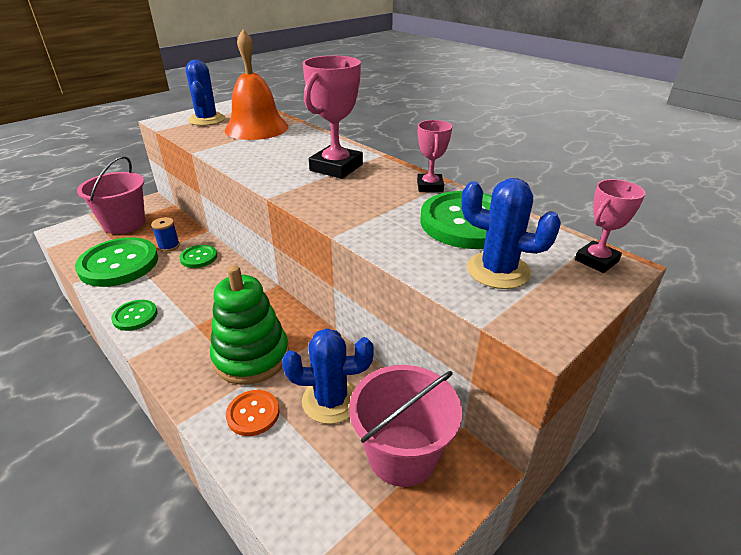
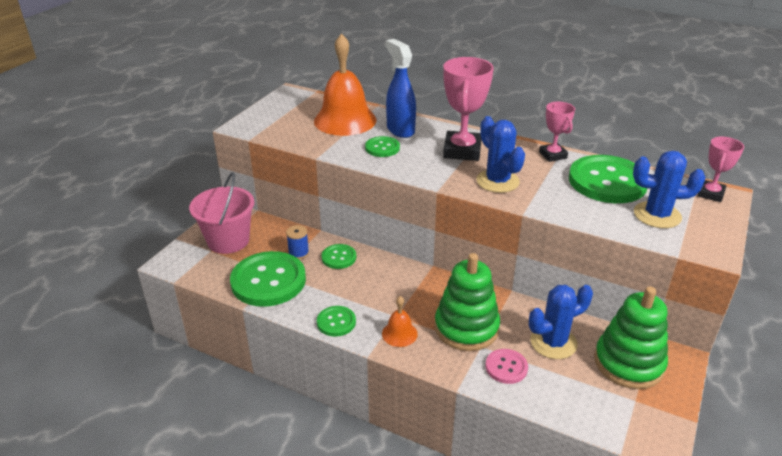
camera: 20 degrees left, 0 degrees up
(180, 344) = (399, 333): none -> orange bell
(207, 120) = (284, 118): blue cactus -> blue cactus (497, 181)
(253, 414) = (506, 367): orange button -> pink button
(261, 153) = (382, 148): none -> green button
(297, 142) = (400, 130): none -> blue spray bottle
(402, 454) = (628, 363): pink bucket -> green stacking toy

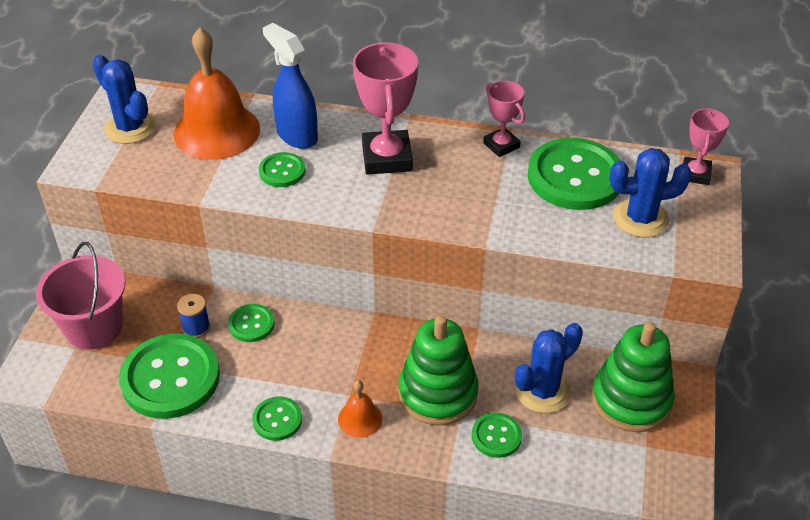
camera: 15 degrees left, 10 degrees up
(497, 181) = (443, 201): blue cactus -> blue cactus (130, 128)
(506, 367) = (496, 436): pink button -> green button

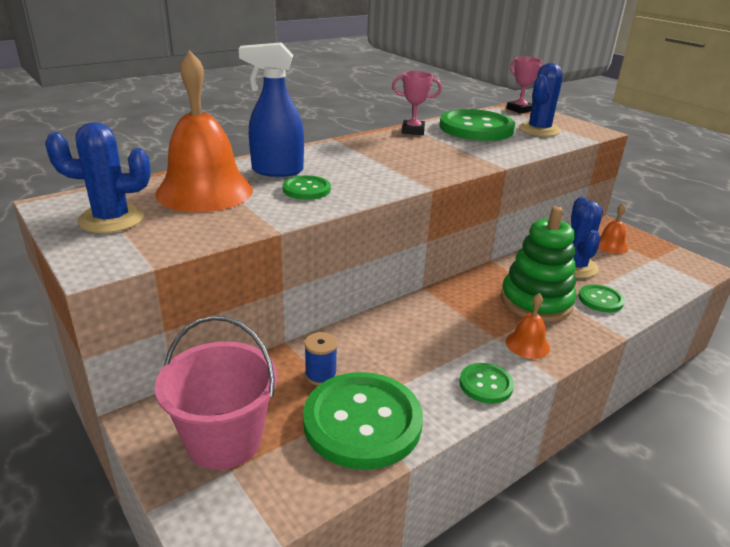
camera: 50 degrees left, 15 degrees down
(251, 324) = (358, 344): green button -> none
(387, 158) = (362, 158): pink trophy -> none
(631, 400) = (610, 245): green stacking toy -> orange bell

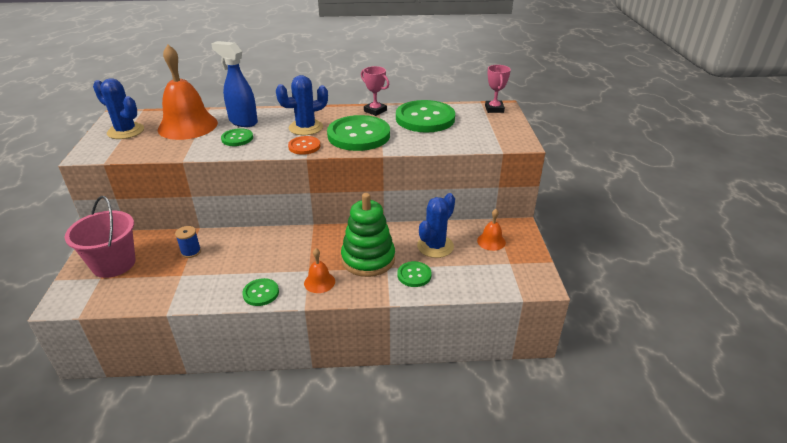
camera: 35 degrees right, 5 degrees up
(362, 422) = (176, 283): green button -> green button (359, 135)
(407, 179) = (304, 146): none -> orange button
(539, 130) = (472, 131): blue cactus -> blue cactus (306, 128)

